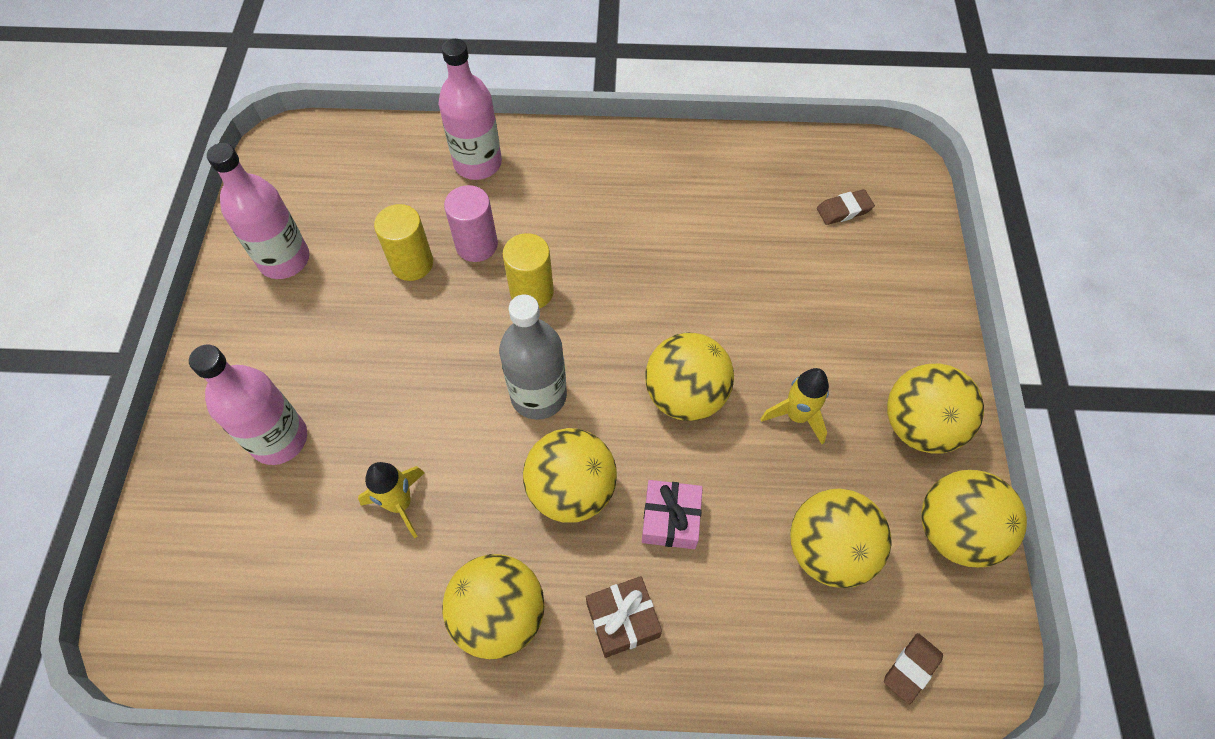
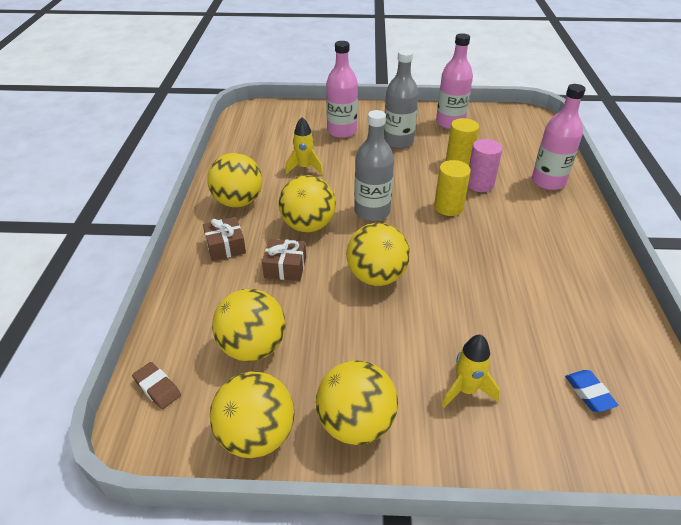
camera: 90 degrees right, 20 degrees down
(334, 345) = (398, 142): none -> grey bottle
(670, 519) = (285, 267): pink gift -> brown gift
(797, 416) = (362, 338): yellow rocket -> yellow rocket (466, 390)
(844, 210) = (589, 393): brown eraser -> blue eraser

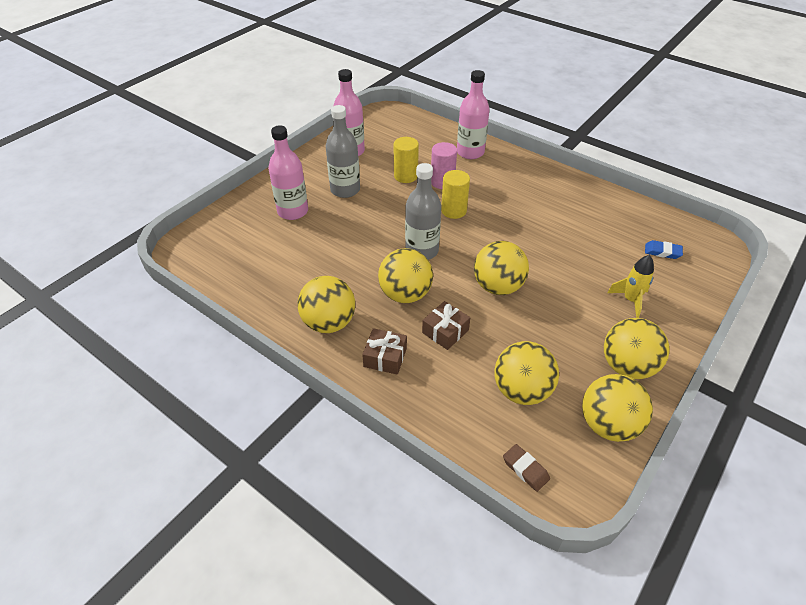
camera: 55 degrees left, 5 degrees up
(157, 387) = (525, 469): brown eraser -> brown eraser turned 60 degrees clockwise
(304, 168) = (322, 259): yellow rocket -> none

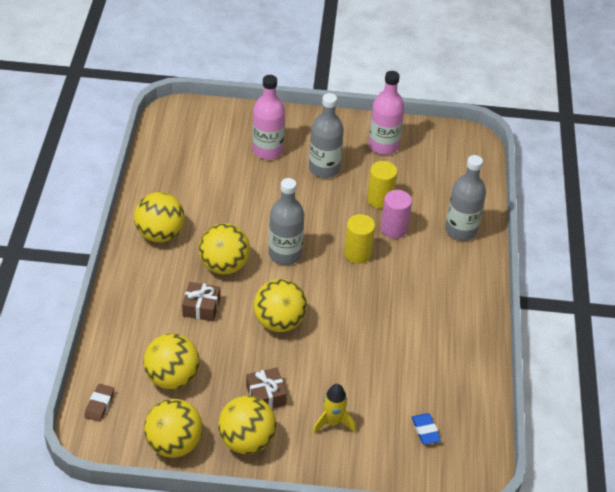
camera: 55 degrees right, 0 degrees up
(385, 357) = (149, 282): brown gift -> brown gift (266, 395)
(470, 152) = (461, 230): pink bottle -> grey bottle

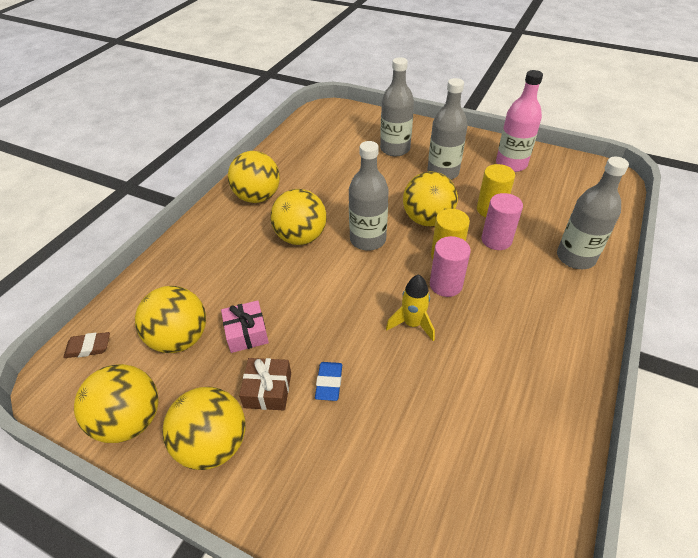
camera: 25 degrees right, 0 degrees up
(99, 404) = (88, 347): brown eraser -> brown eraser turned 45 degrees clockwise
(201, 307) = (255, 272): brown gift -> none
(224, 359) = (246, 333): none -> pink gift
(267, 150) = (395, 149): pink bottle -> grey bottle
(279, 322) = (327, 307): yellow ball -> yellow ball (427, 219)
(333, 422) = (331, 453): yellow rocket -> yellow rocket (412, 324)
(366, 279) = (445, 285): none -> pink cylinder
(425, 430) = (453, 509): blue eraser -> blue eraser (329, 383)

